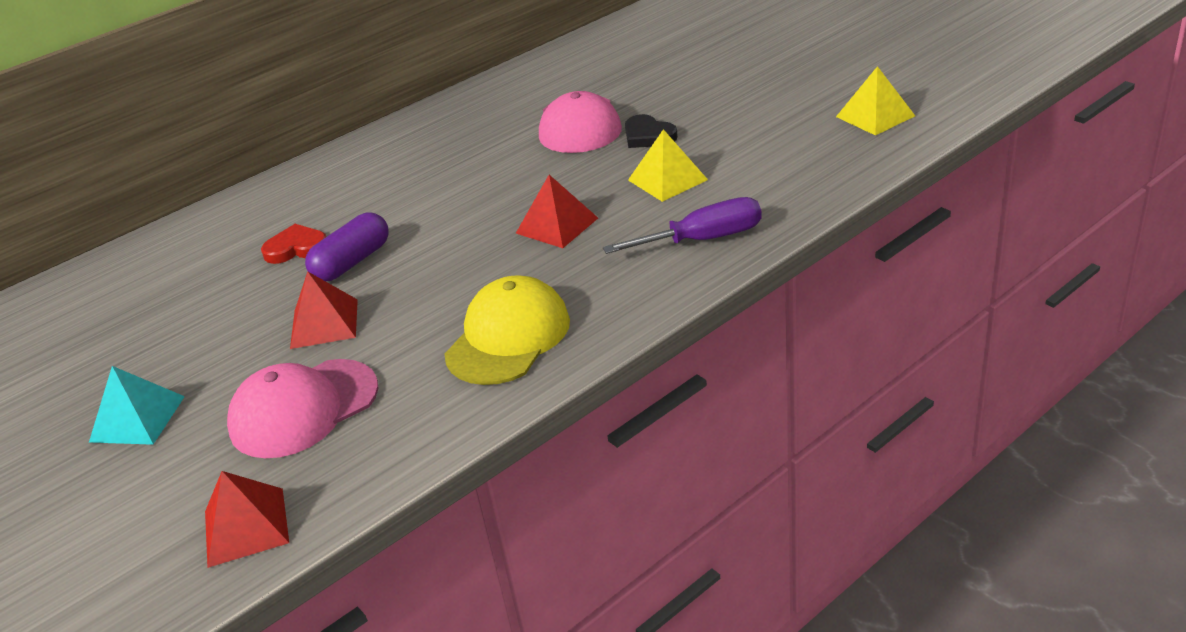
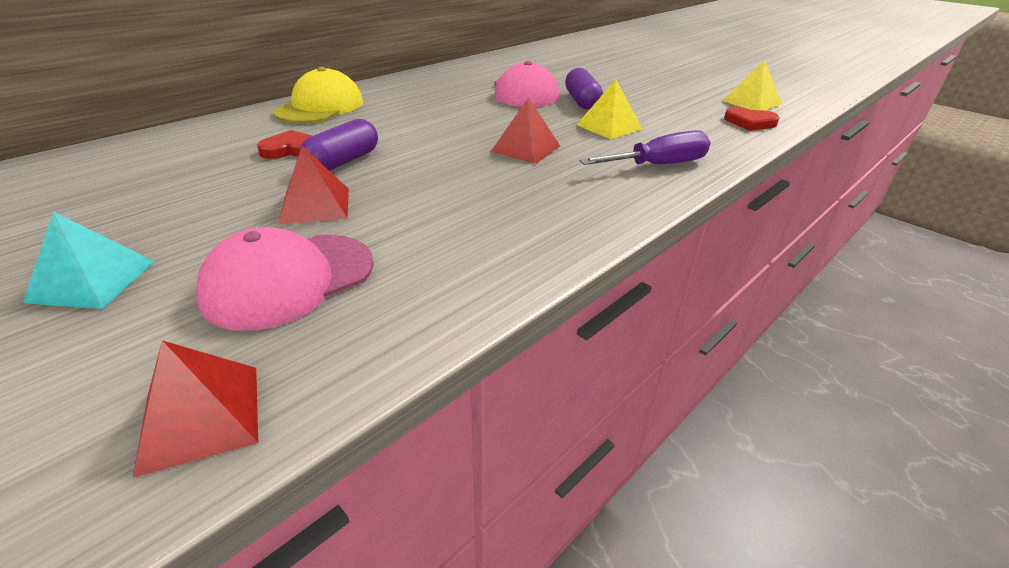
camera: 10 degrees left, 0 degrees up
(508, 337) = (503, 226): yellow cap -> yellow cap (320, 107)
(648, 136) = (582, 101): black heart -> purple capsule
(852, 156) = (750, 122): none -> red heart

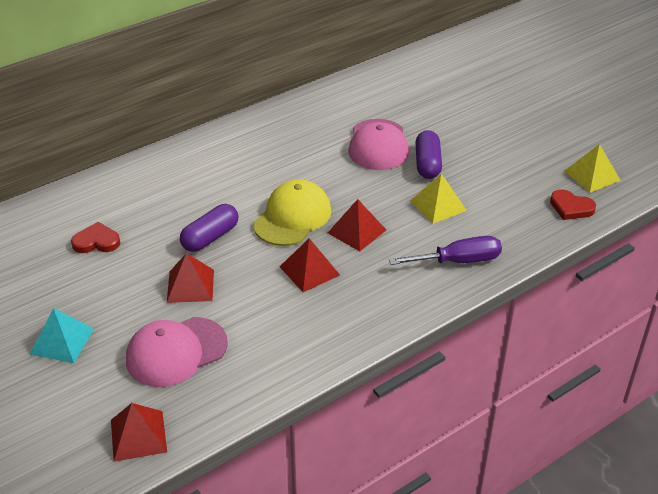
camera: 10 degrees right, 5 degrees up
(291, 149) = (170, 218): red heart -> red heart (96, 241)
(320, 107) = (192, 159): yellow cap -> yellow cap (292, 217)
(478, 182) = (309, 270): none -> red pyramid

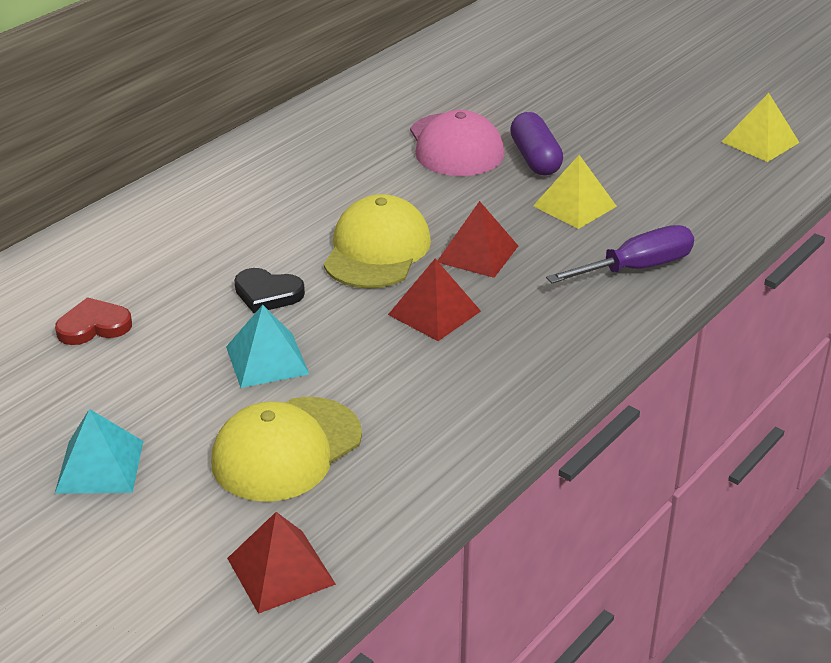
camera: 15 degrees left, 5 degrees down
(176, 352) = (286, 449): pink cap -> yellow cap
(190, 286) = (267, 360): red pyramid -> turquoise pyramid
(210, 237) = (267, 294): purple capsule -> black heart
(571, 207) = (752, 183): red heart -> none

